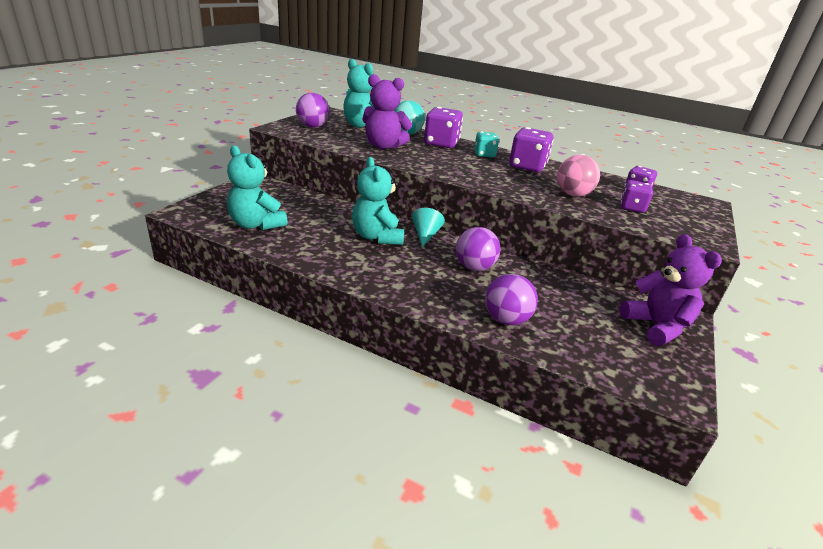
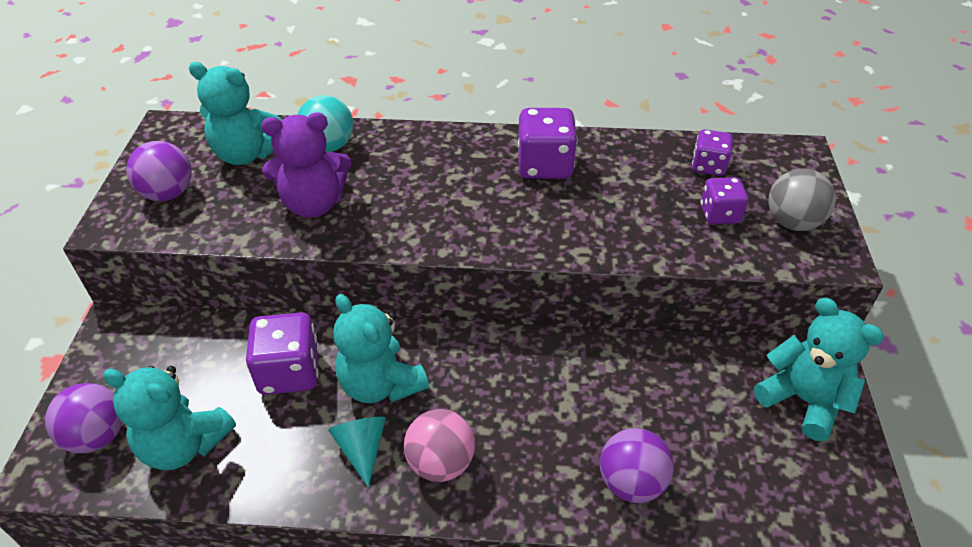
camera: 20 degrees left, 15 degrees up
(425, 235) = (445, 346): turquoise cone -> turquoise cone (362, 449)
(441, 143) = (395, 154): purple dice -> purple dice (289, 372)
(474, 267) = (544, 388): purple ball -> purple ball (97, 436)
(484, 154) = (471, 158): turquoise dice -> none
(572, 194) = (635, 216): pink ball -> pink ball (441, 462)
(656, 326) = (803, 400): purple teddy bear -> turquoise teddy bear
(684, 223) = (792, 222): none -> grey ball

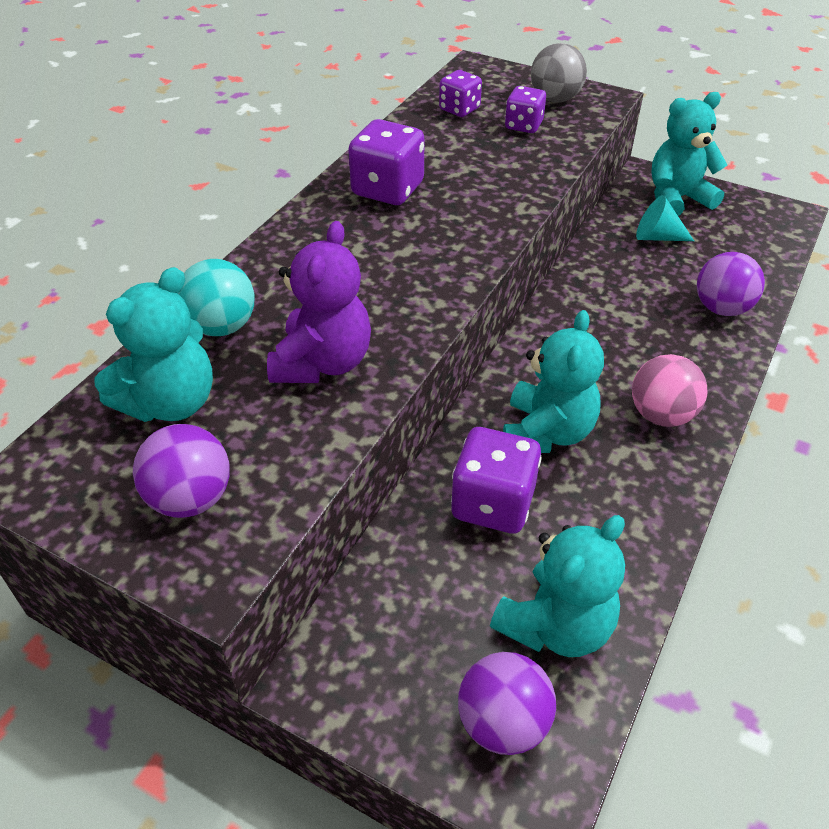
camera: 65 degrees left, 0 degrees up
(362, 449) = (623, 467): turquoise cone -> turquoise cone (657, 237)
(380, 384) = (547, 432): turquoise teddy bear -> turquoise teddy bear turned 60 degrees counterclockwise

